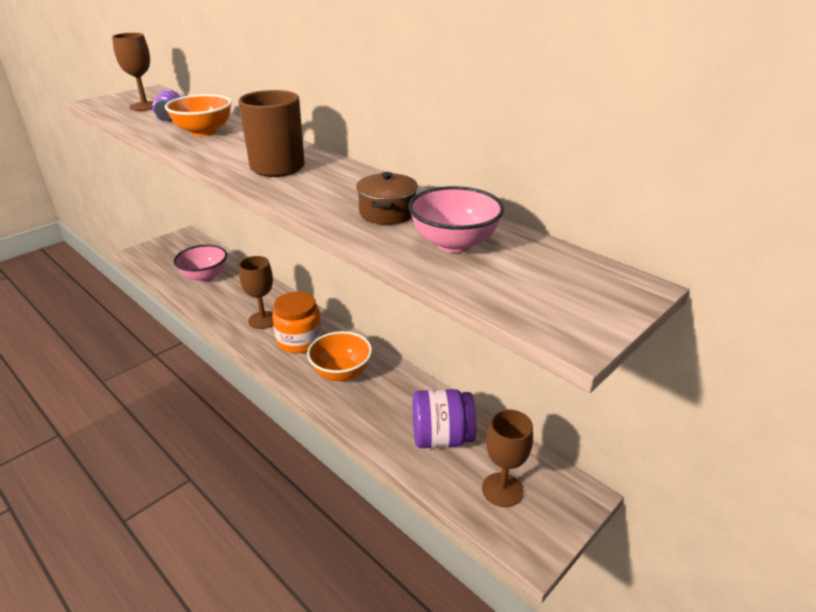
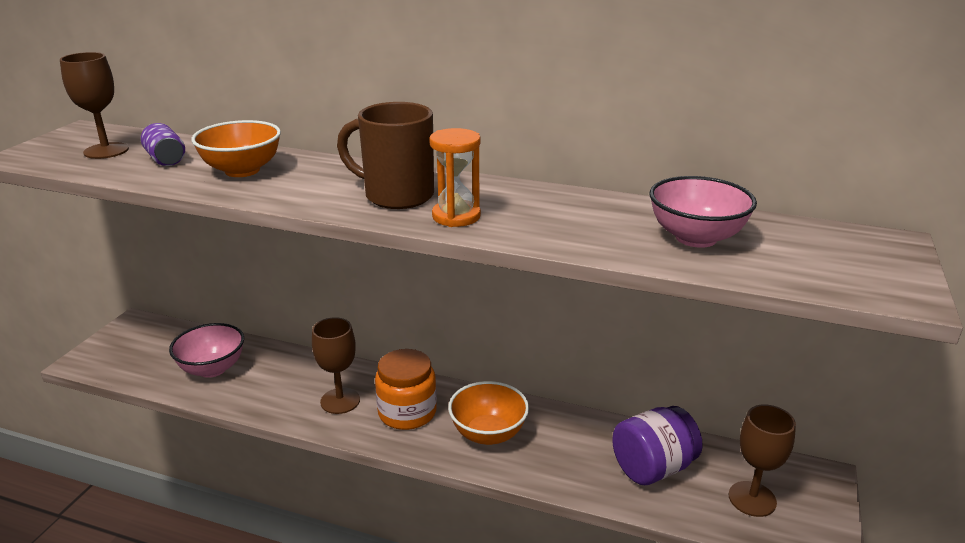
camera: 25 degrees left, 5 degrees down
(295, 189) = (456, 216): none -> orange hourglass
(387, 213) = (590, 221): brown pot -> none

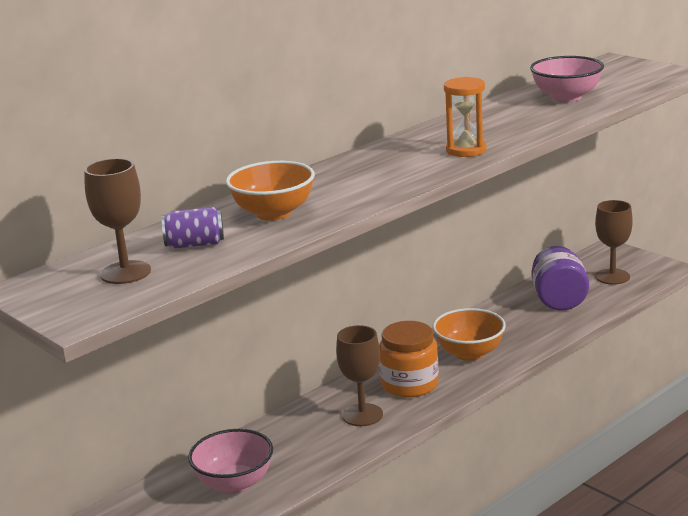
camera: 60 degrees left, 5 degrees down
(396, 196) = (404, 164): brown mug -> none

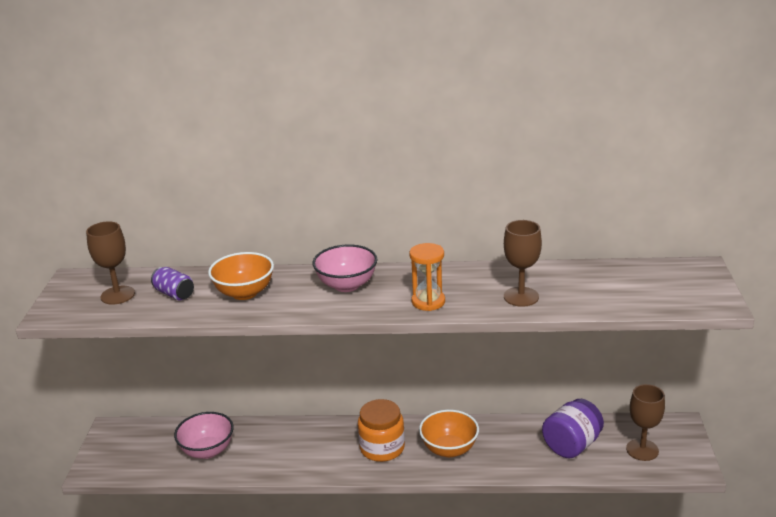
camera: 45 degrees right, 5 degrees up
(362, 415) = (326, 451): brown goblet -> brown goblet (521, 297)
(566, 97) = (588, 288): pink bowl -> pink bowl (346, 285)

